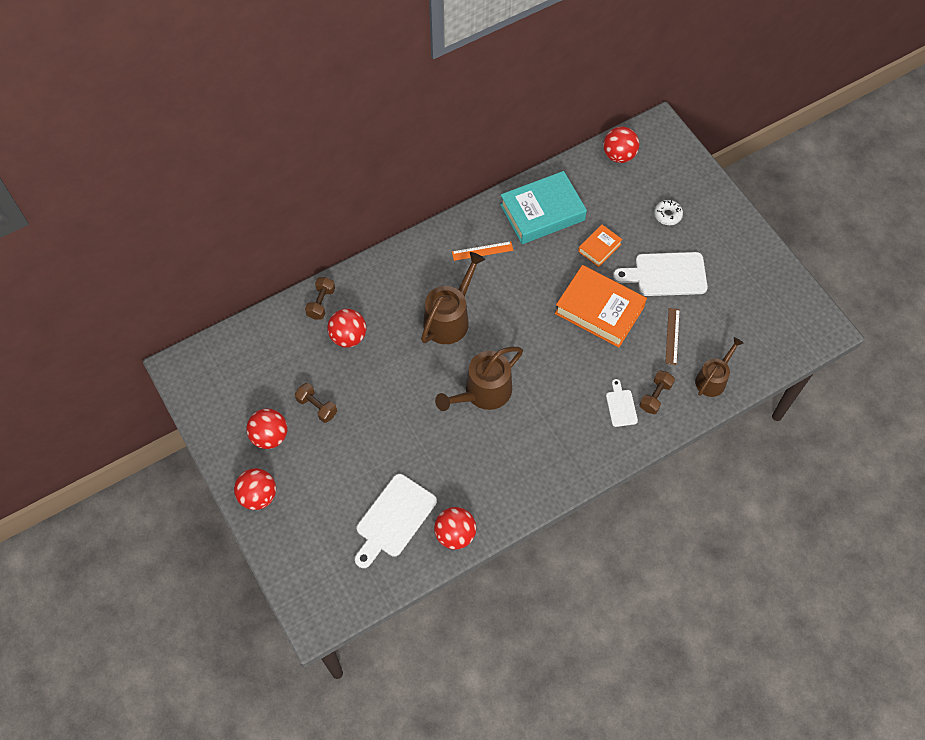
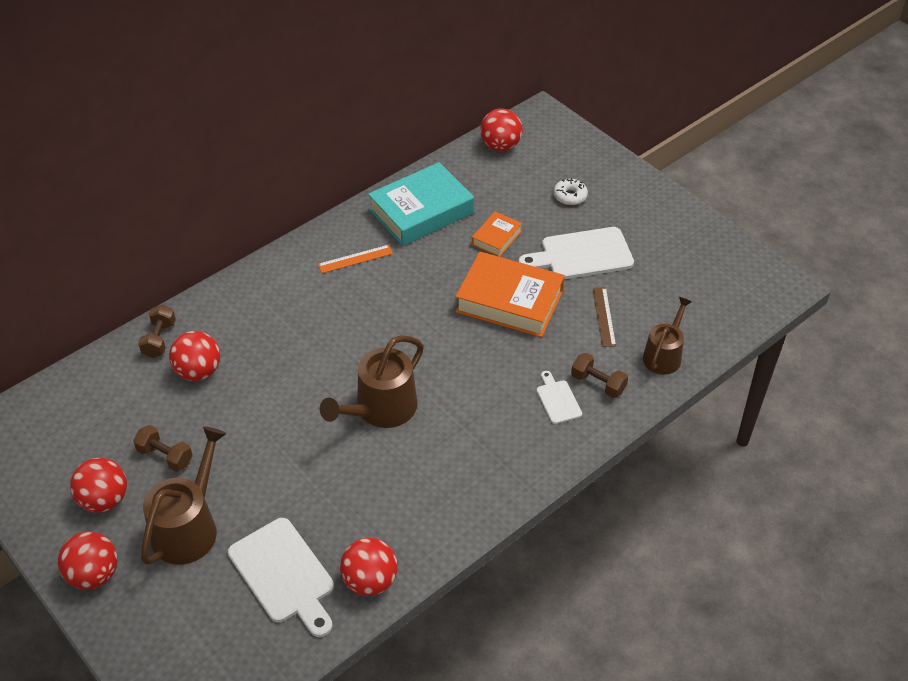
camera: 10 degrees left, 15 degrees down
(393, 519) = (284, 575): white cutting board -> white cutting board turned 60 degrees counterclockwise
(449, 319) = (325, 335): brown watering can -> brown watering can (188, 528)
(655, 396) = (598, 383): brown dumbbell -> brown dumbbell turned 75 degrees counterclockwise

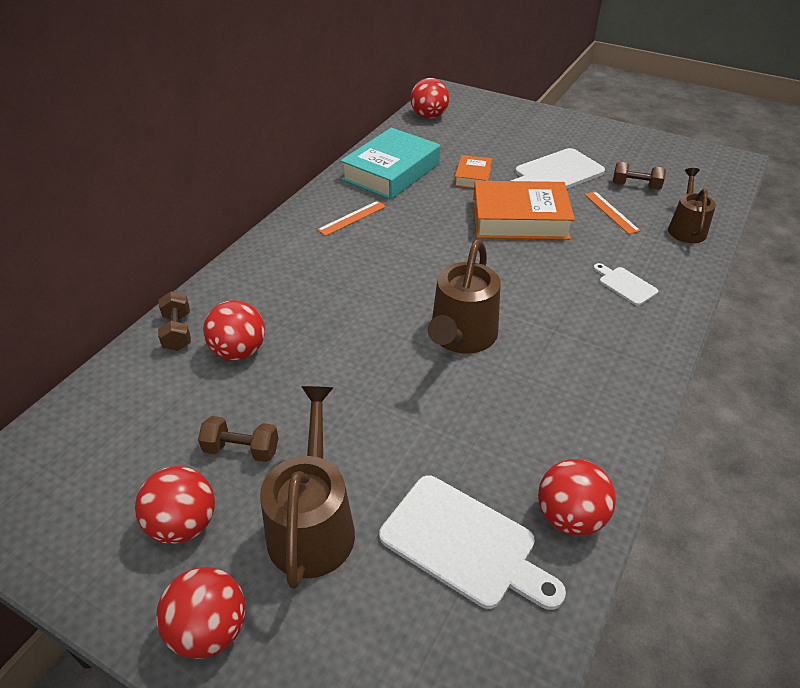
camera: 20 degrees left, 5 degrees down
(570, 196) = (513, 137): white donut -> none
(598, 383) = (650, 263): brown dumbbell -> brown dumbbell (635, 186)
(604, 316) = (611, 212): brown ruler -> orange ruler

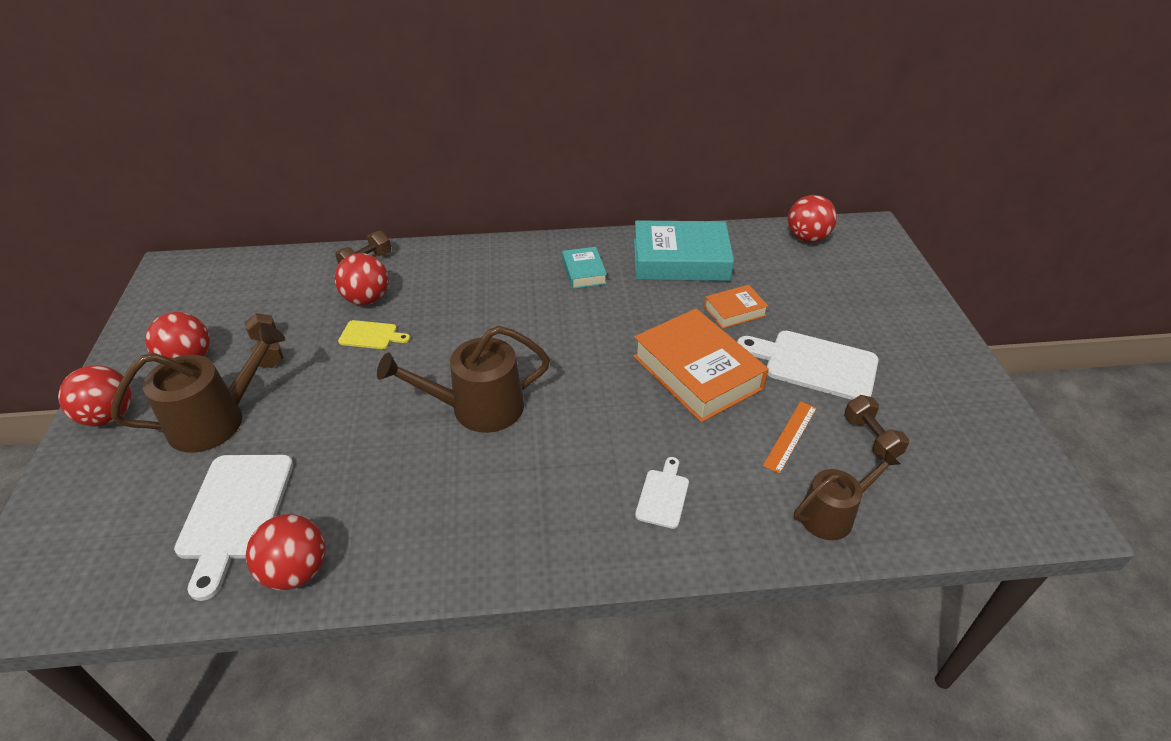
camera: 55 degrees right, 0 degrees up
(299, 367) = (371, 335): none -> yellow cutting board
(352, 218) = (584, 272): orange ruler -> turquoise book

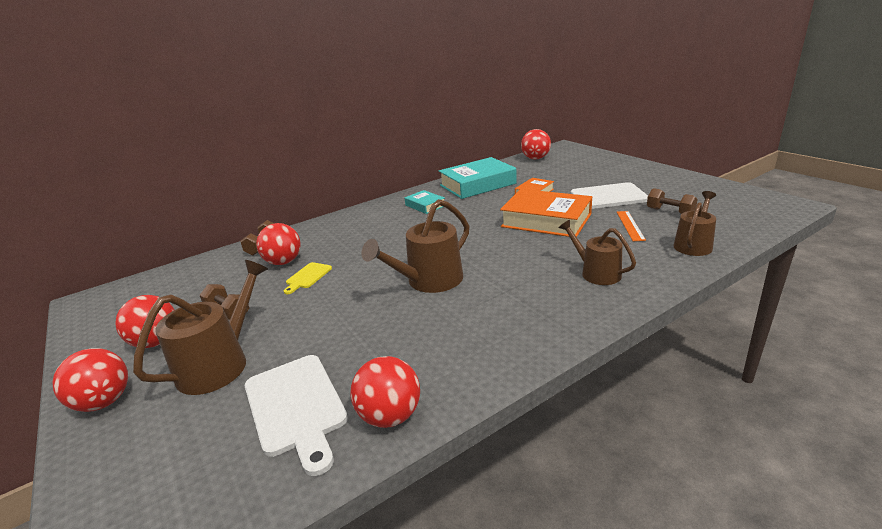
camera: 25 degrees left, 15 degrees down
(371, 335) = (307, 277): yellow cutting board -> yellow cutting board turned 135 degrees clockwise
(663, 495) = (597, 273): white cutting board -> brown watering can

